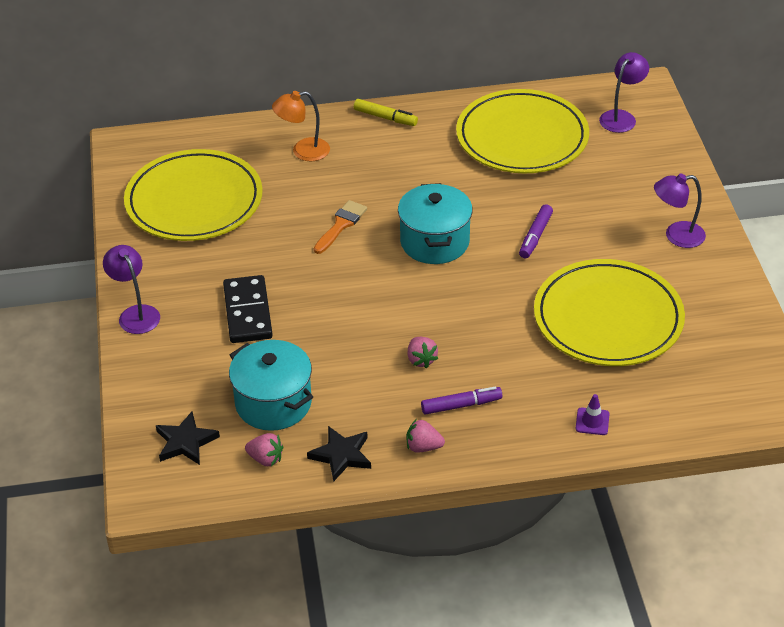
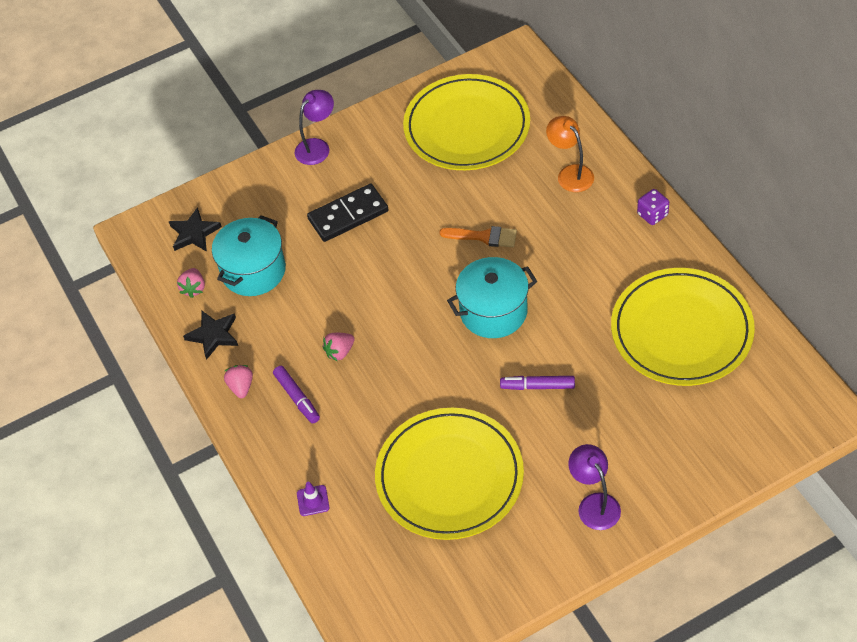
camera: 75 degrees right, 10 degrees up
(385, 117) = (652, 215): yellow marker -> purple dice
(621, 117) = (762, 406): purple lamp -> none

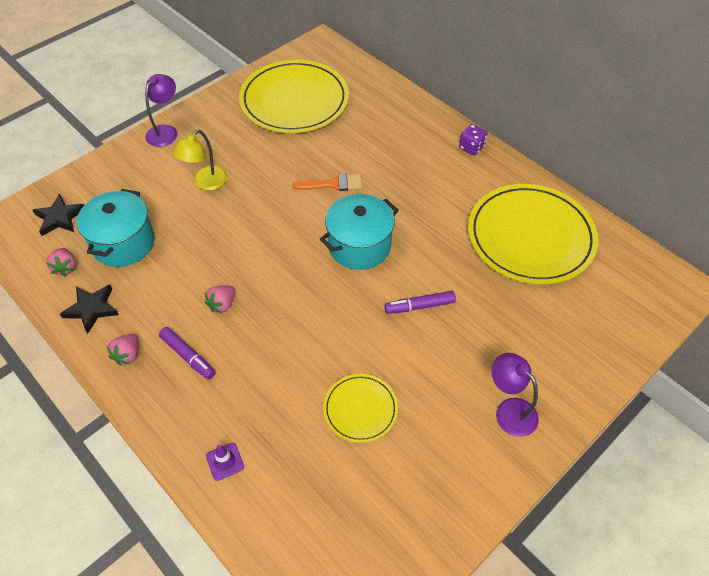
camera: 20 degrees left, 0 degrees up
(241, 387) = (128, 355): pink strawberry -> pink strawberry turned 135 degrees counterclockwise
(348, 215) = (205, 183): black domino -> yellow lamp
(449, 477) = (360, 409): yellow plate -> yellow plate, size x0.49
(570, 173) = (392, 125): orange lamp -> none

